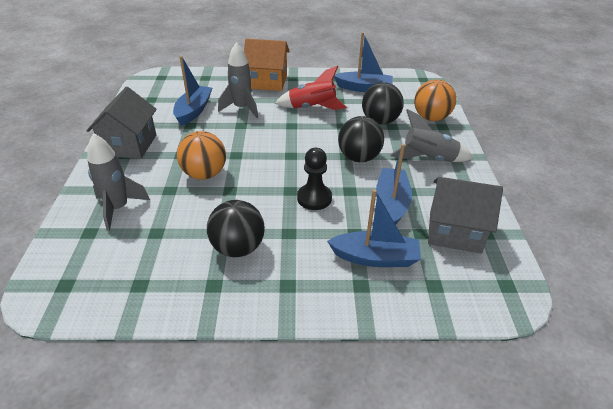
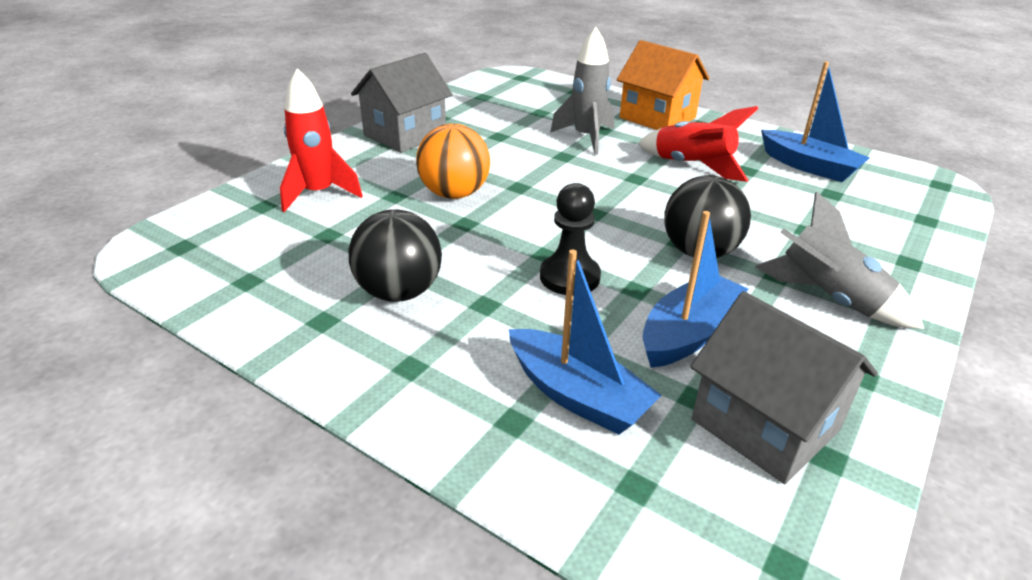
camera: 35 degrees right, 5 degrees down
(118, 208) = (318, 194): grey rocket -> red rocket
(193, 111) = (520, 122): blue boat -> none
(380, 121) = (790, 217): black ball -> none
(431, 118) = (897, 242): orange ball -> none

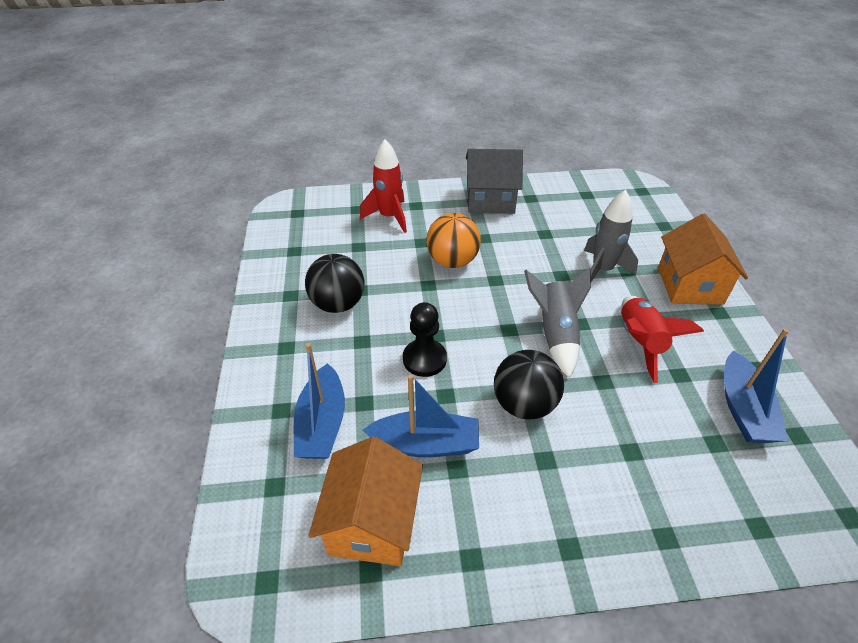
camera: 50 degrees right, 10 degrees up
(764, 425) = (372, 523): grey house -> orange house
(828, 298) = (548, 502): grey rocket -> grey rocket (555, 334)

